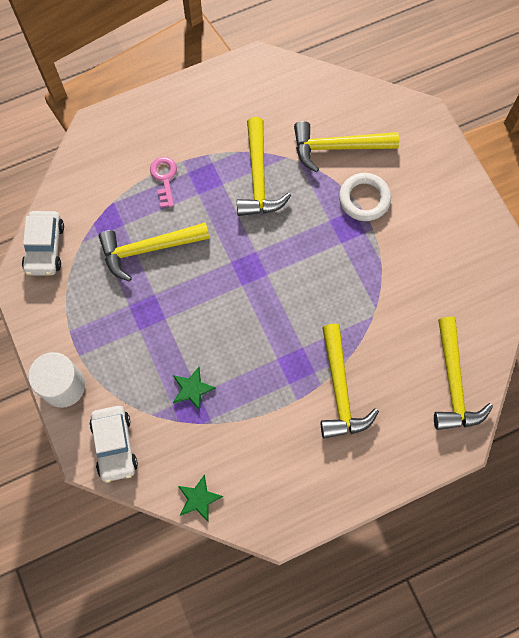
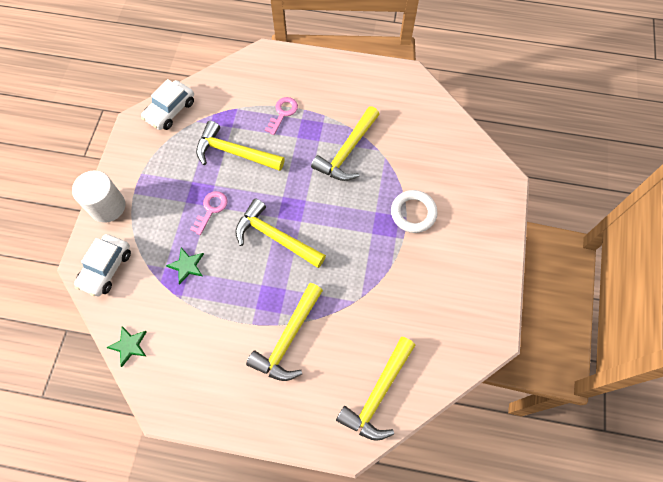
camera: 35 degrees right, 5 degrees down
(171, 320) = (211, 209): none -> pink key
(337, 147) = (421, 165): yellow hammer -> yellow hammer (275, 237)

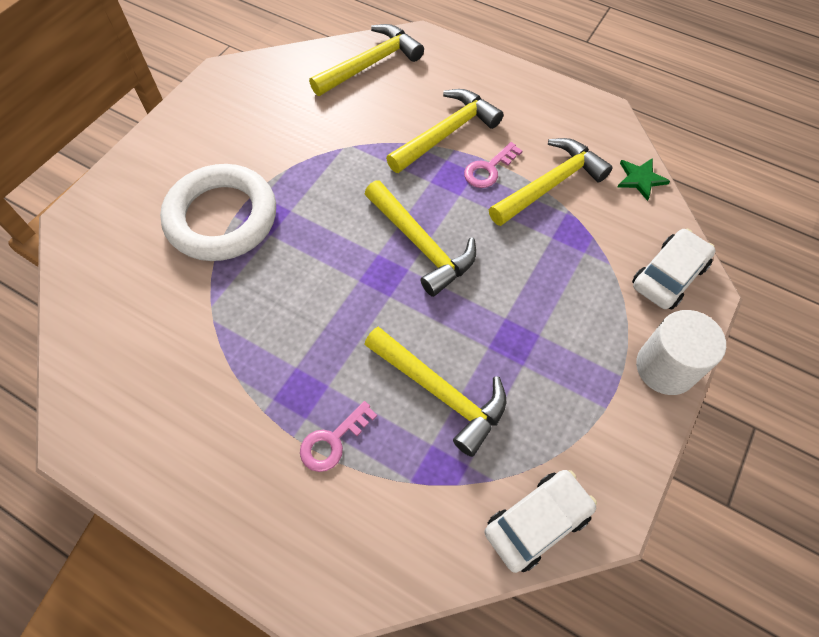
camera: 160 degrees left, 5 degrees down
(187, 265) = (553, 245): green star -> none
(211, 209) = (502, 311): pink key -> pink key (488, 169)
(347, 152) = (261, 333): yellow hammer -> yellow hammer (550, 184)
(413, 213) = (222, 218): white ring -> white ring, size x1.69

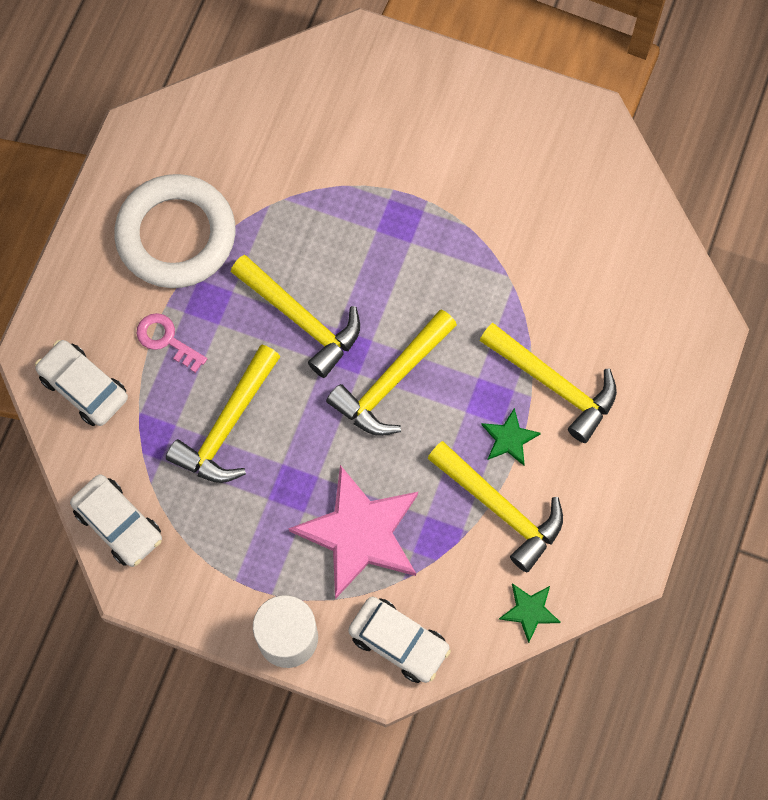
camera: 80 degrees right, 10 degrees up
(222, 218) = (388, 178): white ring -> white ring (176, 235)
(369, 542) = (83, 387): none -> white car
(370, 64) = (648, 279): yellow hammer -> yellow hammer (301, 319)
(488, 169) = (509, 438): pink key -> green star
(564, 291) = (360, 533): none -> pink star

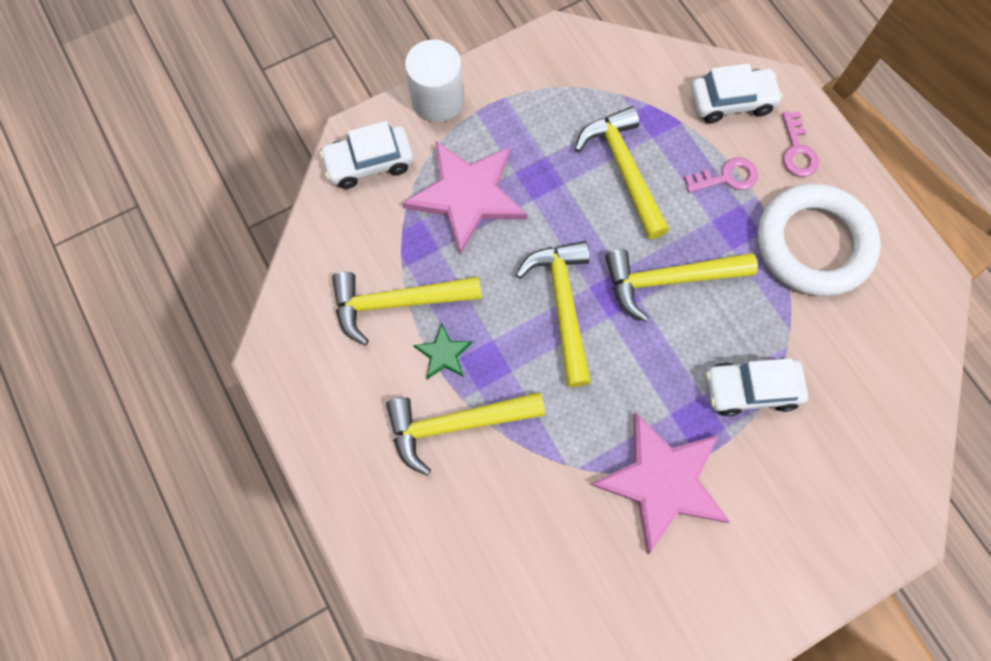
camera: 130 degrees right, 0 degrees up
(93, 302) = (797, 151): none -> pink key
(118, 524) = (608, 56): white car -> white car (751, 389)
(467, 213) = (662, 481): none -> pink star
(529, 611) = (308, 262): green star -> none

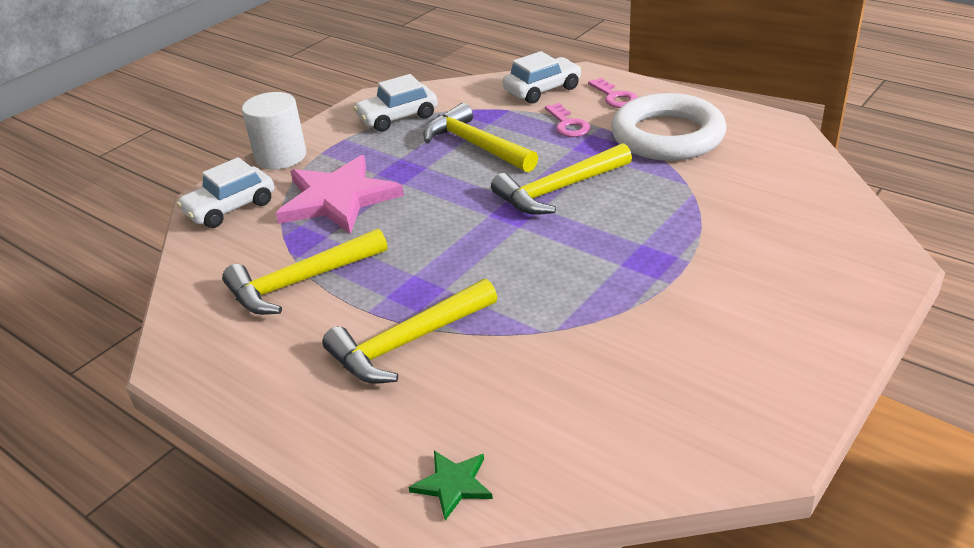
camera: 20 degrees left, 35 degrees down
(443, 354) = (367, 299): green star -> green star (453, 484)
(562, 305) = (470, 233): yellow hammer -> none
(662, 481) = (645, 310): pink star -> none
(727, 177) = (568, 124): pink key -> pink key turned 105 degrees clockwise
(751, 389) = (682, 227): white car -> white car (397, 117)

